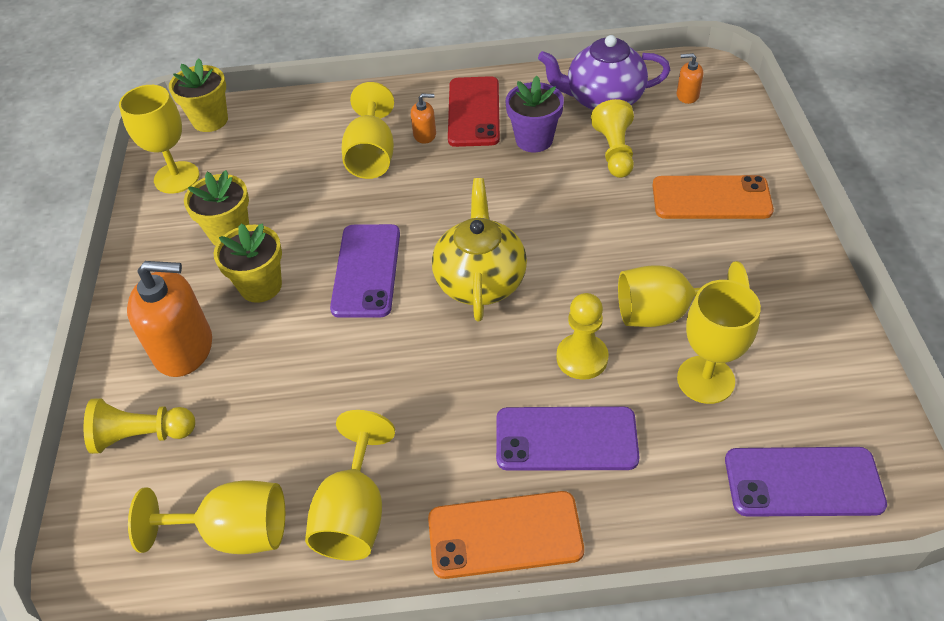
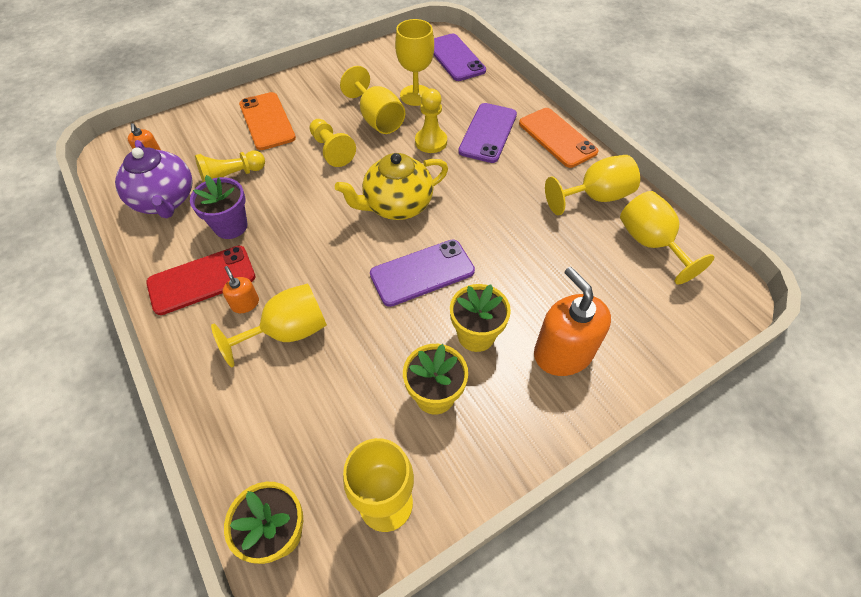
camera: 120 degrees left, 5 degrees up
(142, 435) = (641, 332): yellow pawn -> yellow pawn (331, 150)
(566, 439) = (488, 133): purple phone -> purple phone turned 45 degrees clockwise

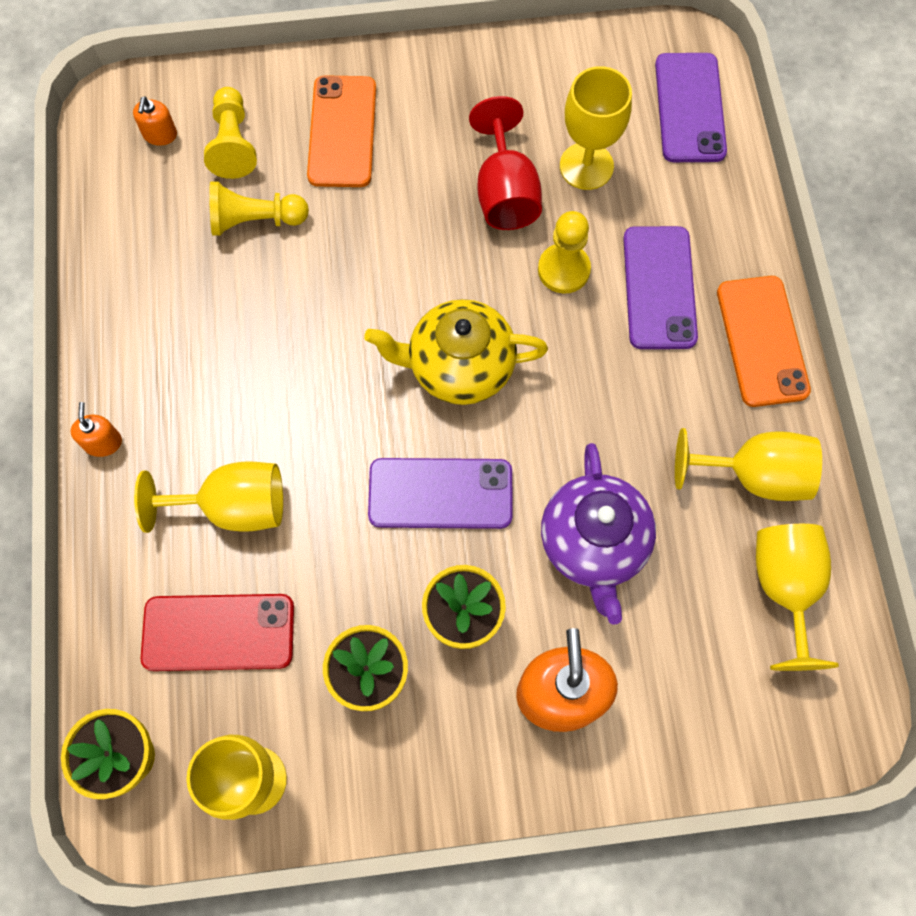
camera: 25 degrees right, 15 degrees up
(165, 201) = (155, 227): purple teapot -> purple teapot (593, 544)
(202, 280) = (158, 380): red phone -> red phone (218, 632)
(231, 226) = (224, 308): purple flower pot -> none
(245, 303) = (198, 441): orange soap dispenser -> orange soap dispenser (103, 442)
(331, 150) = (412, 227): yellow pawn -> yellow pawn (233, 143)
(377, 119) = (505, 192): yellow goblet -> red goblet
(488, 133) = (659, 288): purple phone -> purple phone turned 45 degrees counterclockwise

